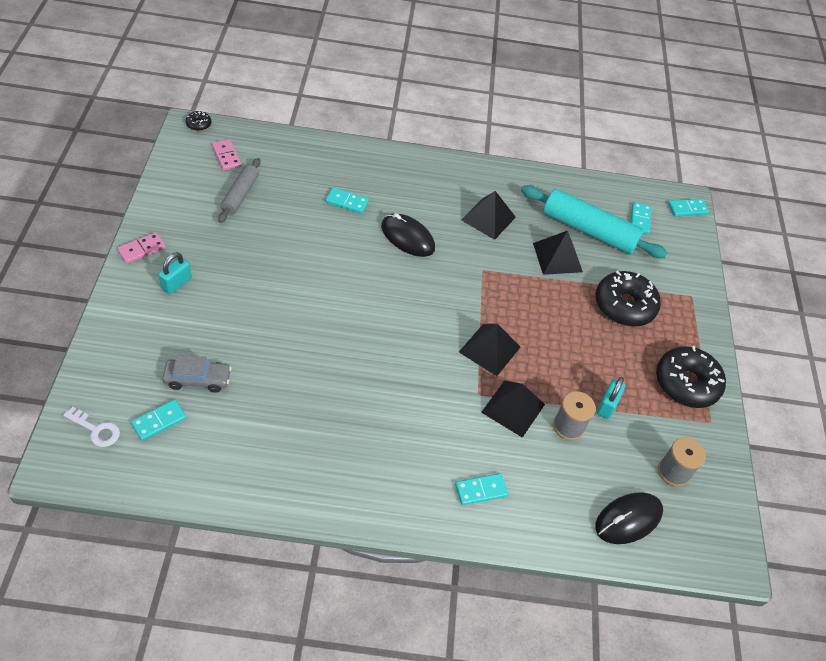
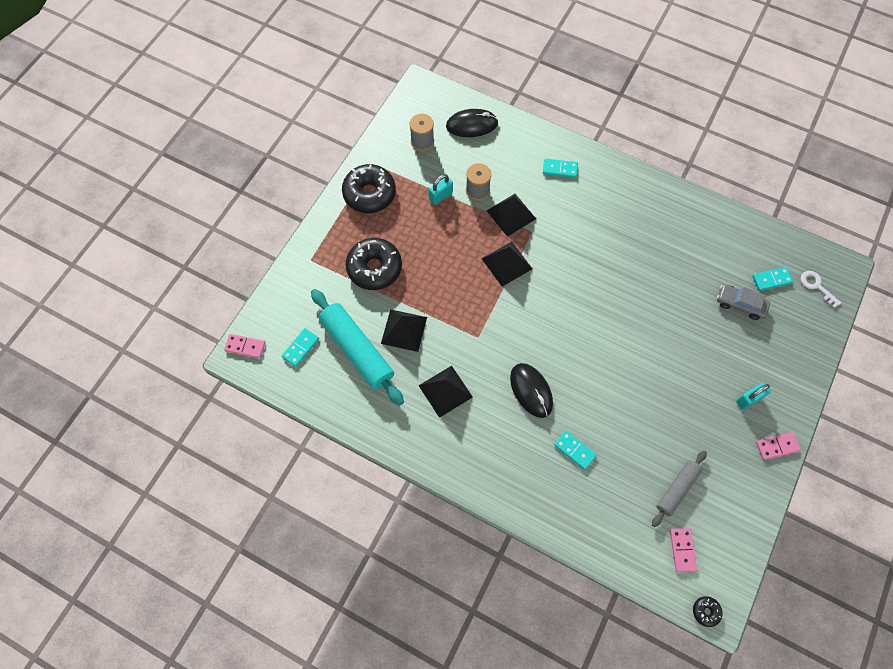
camera: 150 degrees left, 15 degrees up
(687, 209) = (245, 347): turquoise domino -> pink domino

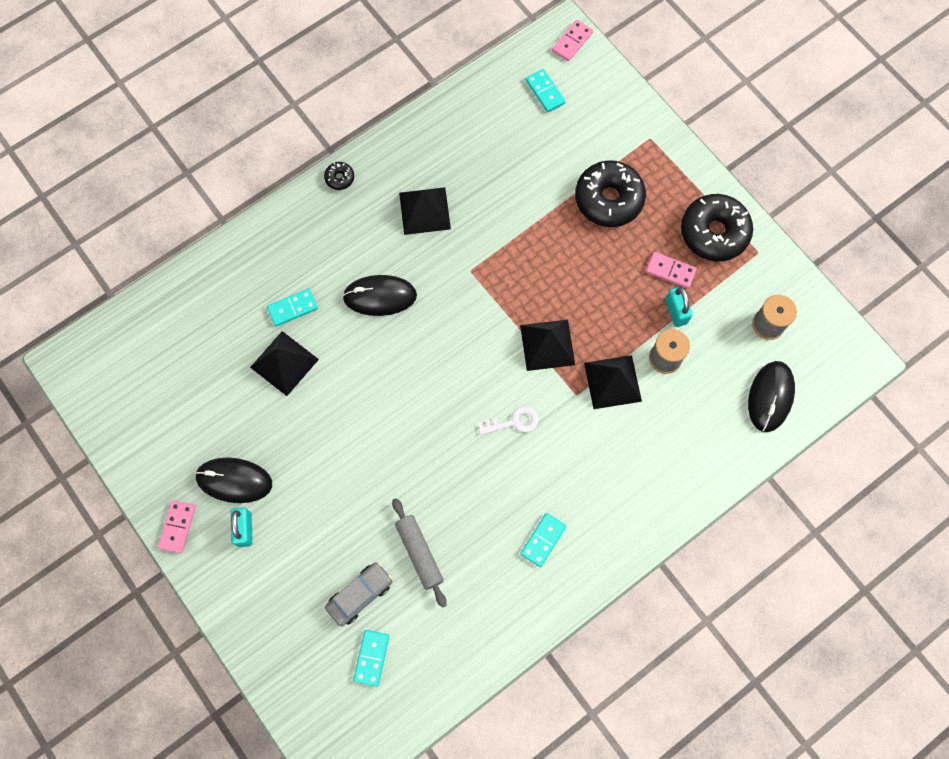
camera: 115 degrees right, 5 degrees up
(357, 350) = (515, 144): turquoise rolling pin -> none
(404, 330) = (516, 199): black pyramid -> black pyramid (284, 363)
(560, 169) = (654, 475): turquoise domino -> turquoise domino (543, 540)
(677, 489) = (196, 390): grey rolling pin -> grey rolling pin (419, 553)
(682, 550) = (137, 361): pink domino -> pink domino (670, 271)
(705, 611) = (71, 350): black donut -> black donut (339, 178)
(722, 424) = (234, 480): none -> black mouse
(816, 286) = (334, 712): white key -> white key (514, 422)

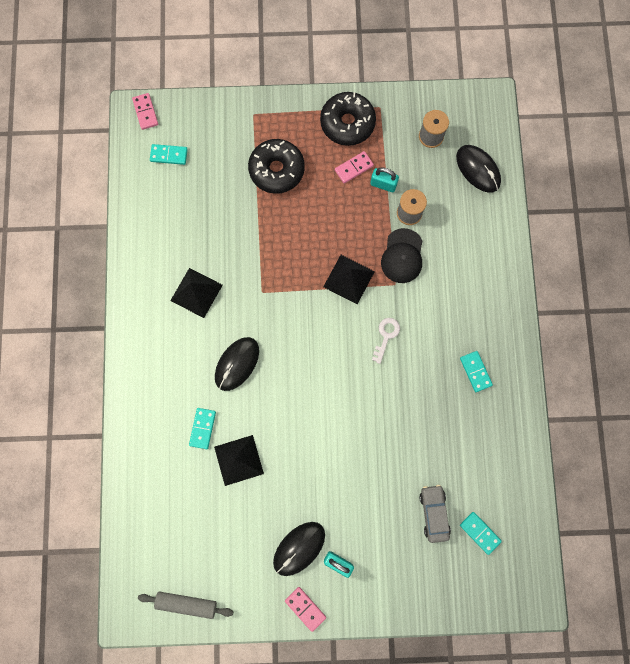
camera: 55 degrees left, 5 degrees up
(339, 178) = (129, 333): black donut -> none
(419, 553) = (432, 456): grey rolling pin -> grey rolling pin (187, 603)
(612, 382) = (402, 256): black pyramid -> black cap

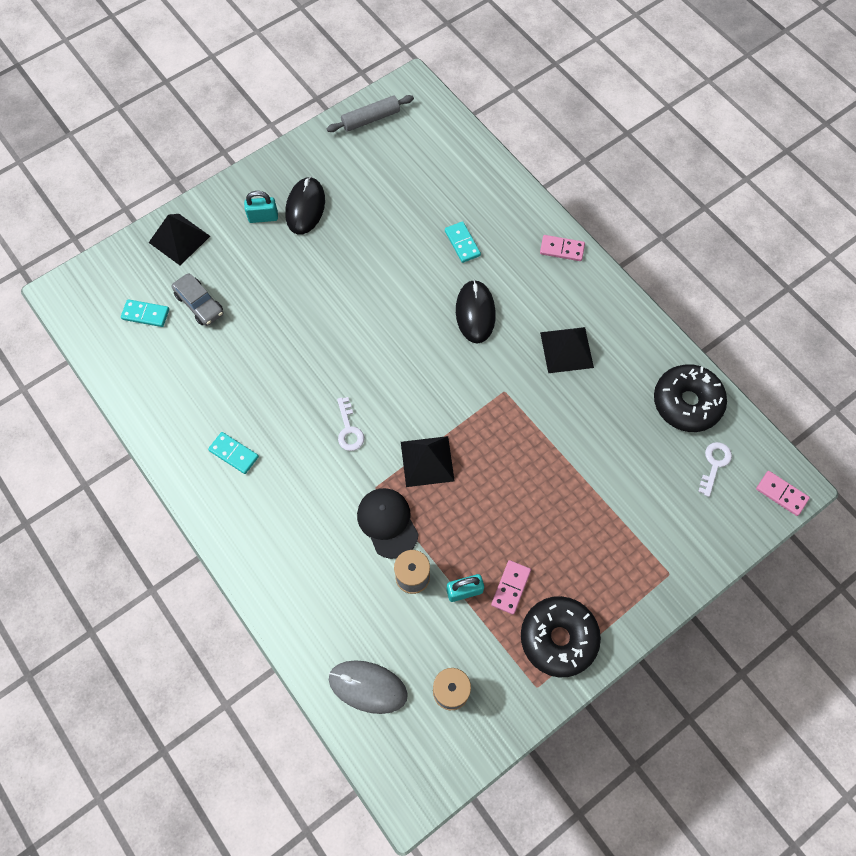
camera: 145 degrees right, 10 degrees down
(169, 155) = (714, 464): turquoise domino -> white key
(238, 460) = (410, 239): black pyramid -> black pyramid (179, 239)
(276, 170) = (591, 526): black donut -> black donut (686, 403)
(305, 608) = (269, 170): pink domino -> pink domino (562, 249)
(478, 169) = (368, 687): black mouse -> grey mouse

